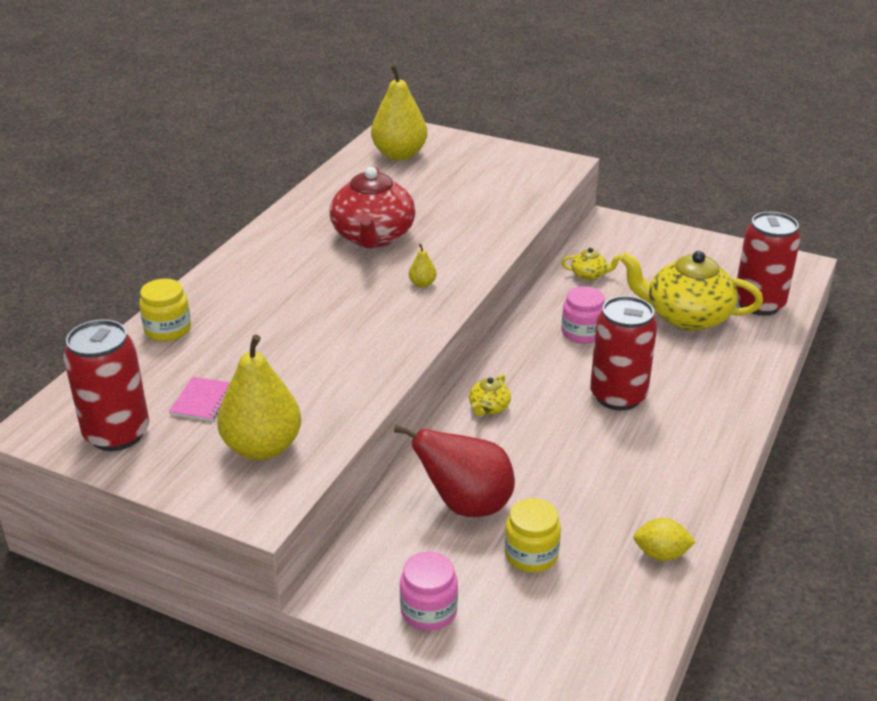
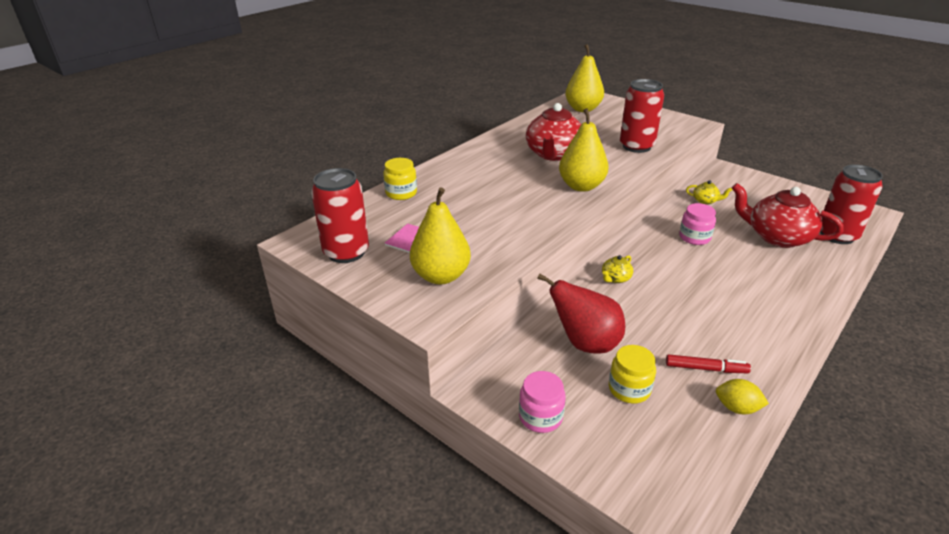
camera: 15 degrees right, 0 degrees up
(422, 284) = (581, 186): yellow pear -> yellow pear, size x2.43
(618, 396) = (716, 284): red can -> red can (636, 146)
(619, 511) = (706, 368): none -> red marker
(686, 317) = (777, 237): yellow teapot -> red teapot

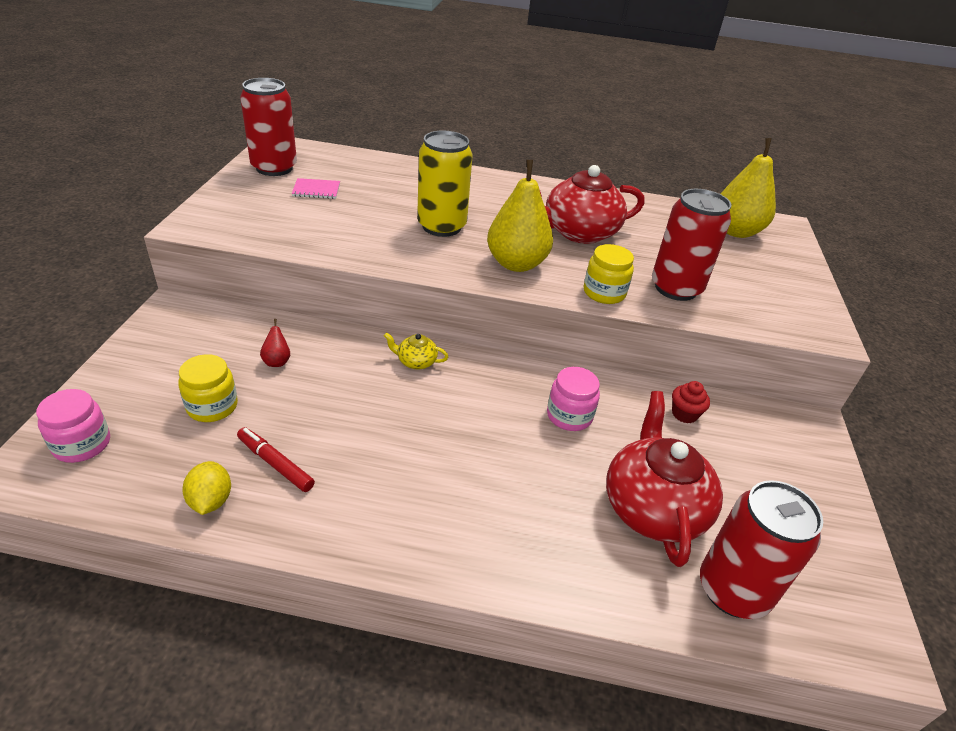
camera: 55 degrees right, 5 degrees up
(401, 193) = (399, 168): yellow jar -> yellow jar (604, 293)
(441, 276) = (263, 218): yellow pear -> none
(512, 199) = (441, 226): none -> yellow can
(540, 417) = (148, 355): pink jar -> pink jar (82, 444)
(585, 343) = (277, 361): red pear -> red pear, size x0.41
(705, 201) = (684, 414): yellow teapot -> red cupcake
(706, 368) = (275, 464): red marker -> red marker turned 150 degrees clockwise

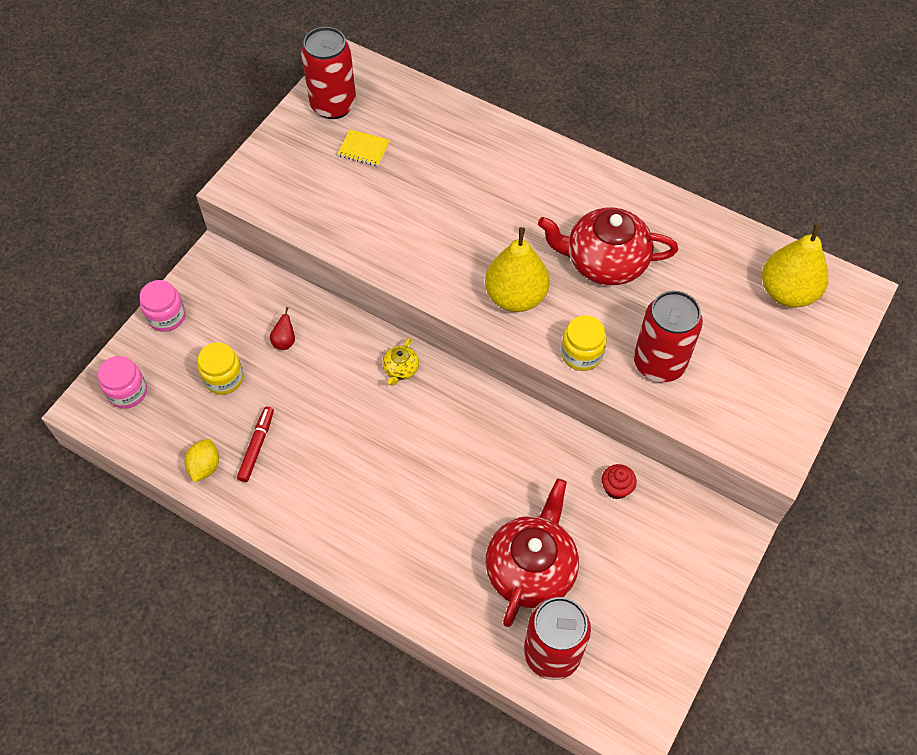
camera: 25 degrees right, 20 degrees up
(275, 464) = (257, 446): red marker -> red marker turned 45 degrees clockwise
(316, 190) = (364, 149): pink notebook -> yellow notebook
(416, 361) = (400, 369): yellow teapot -> yellow teapot turned 105 degrees counterclockwise
(441, 226) = (466, 228): yellow can -> none
(569, 416) = (509, 462): pink jar -> pink jar (166, 316)

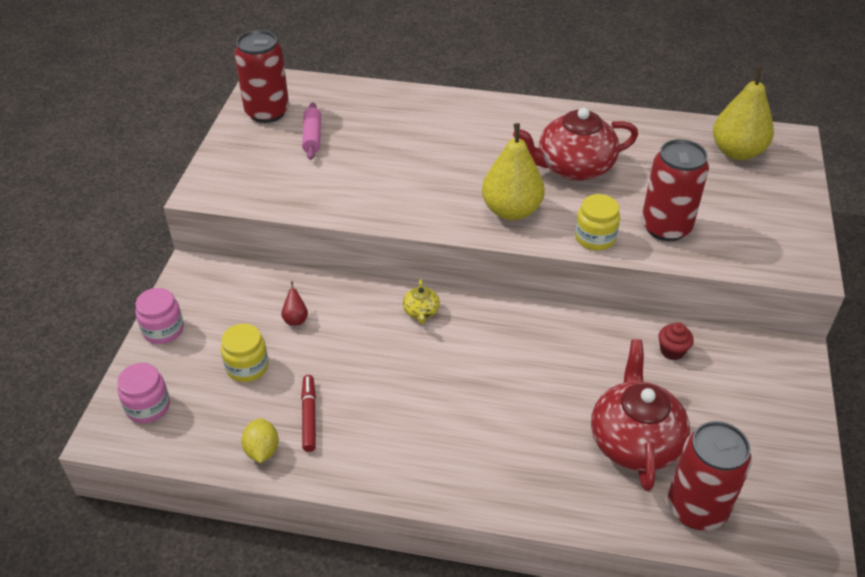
camera: 20 degrees left, 15 degrees down
(364, 149) = (312, 137): yellow notebook -> pink rolling pin

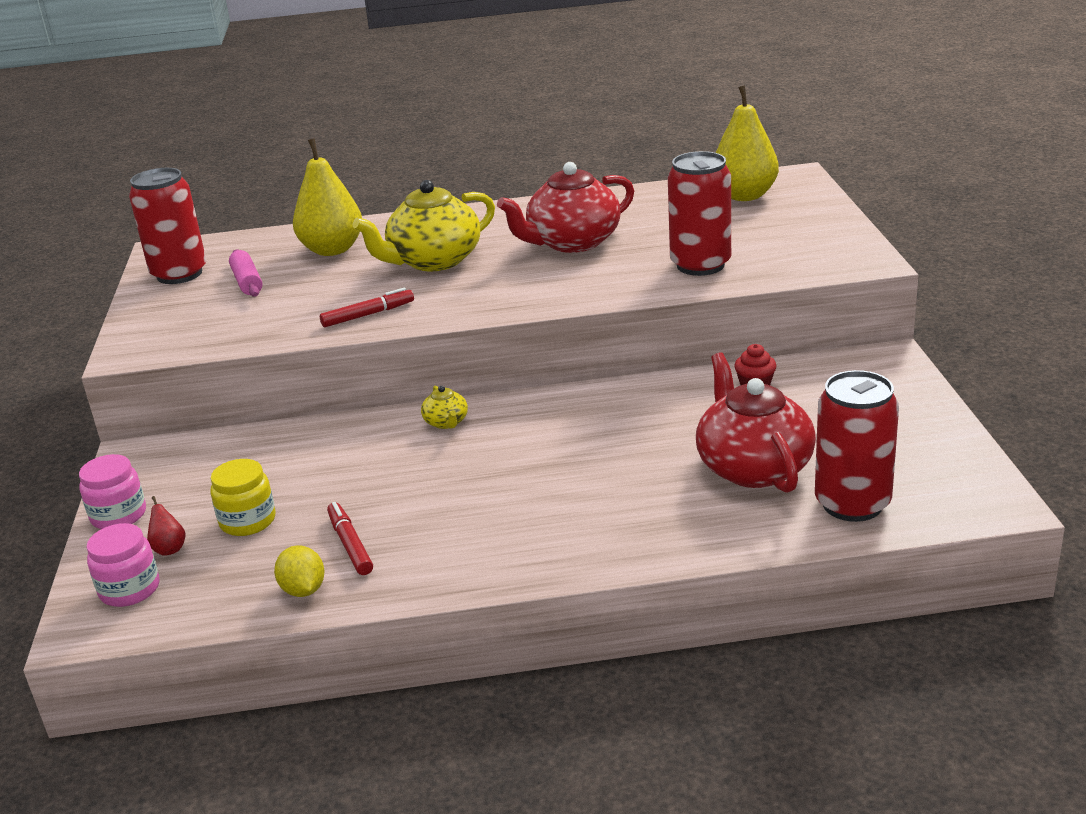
camera: 15 degrees left, 15 degrees down
(295, 319) = (291, 465): red pear -> red pear (169, 549)
(387, 204) = (368, 315): none -> red marker
(458, 156) = (433, 261): none -> yellow teapot
(511, 211) = (519, 289): yellow pear -> yellow pear (332, 250)
(595, 238) = (626, 289): yellow jar -> none

